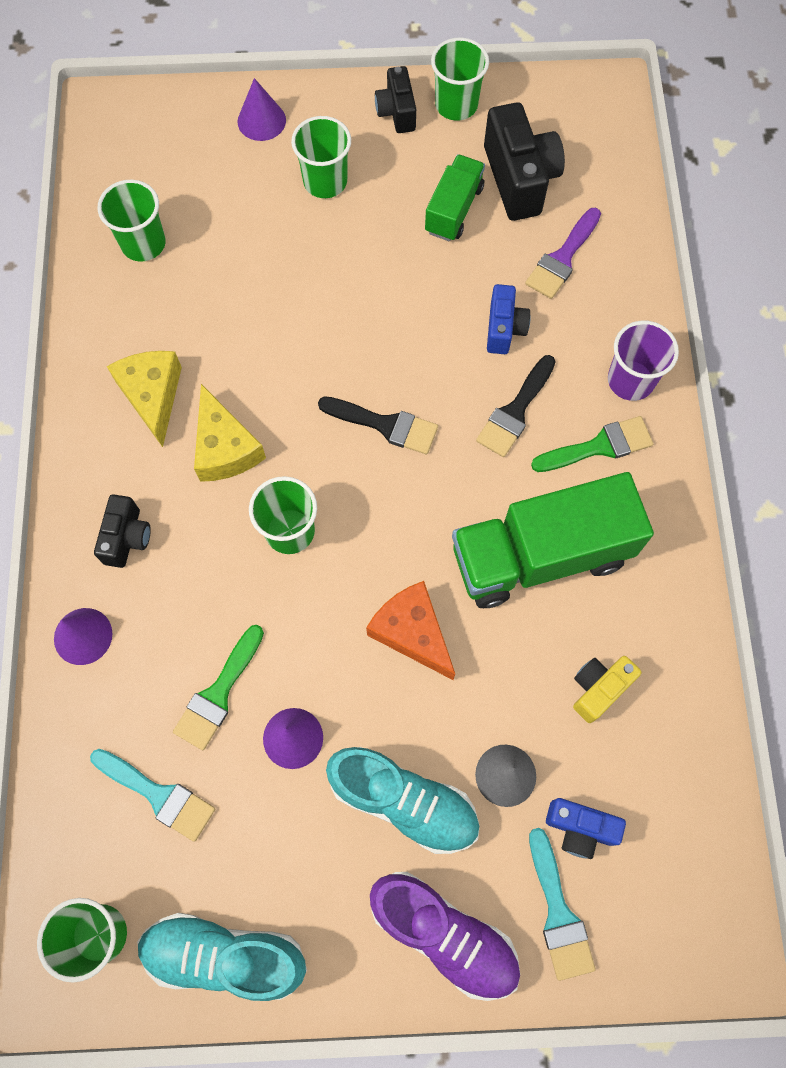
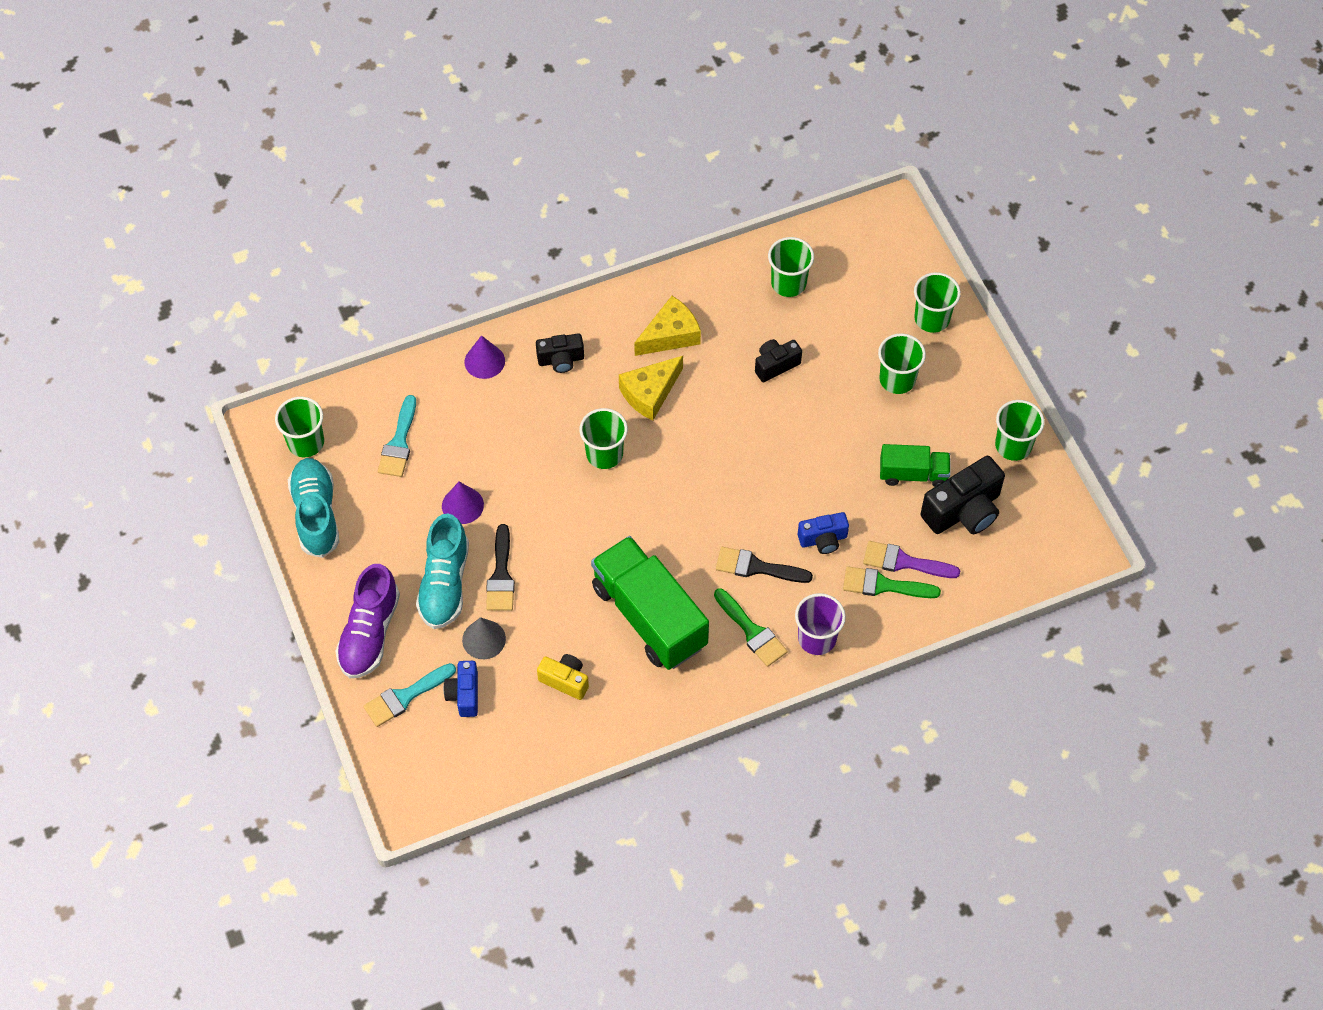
camera: 70 degrees right, 10 degrees down
(218, 693) = (476, 452): green brush -> green brush (884, 585)
(261, 120) = (932, 318): purple cone -> green cup
(385, 425) = (709, 486): black brush -> black brush (501, 575)
(396, 112) = (985, 406): black camera -> black camera (775, 365)
(412, 632) = (561, 552): orange cheese -> none

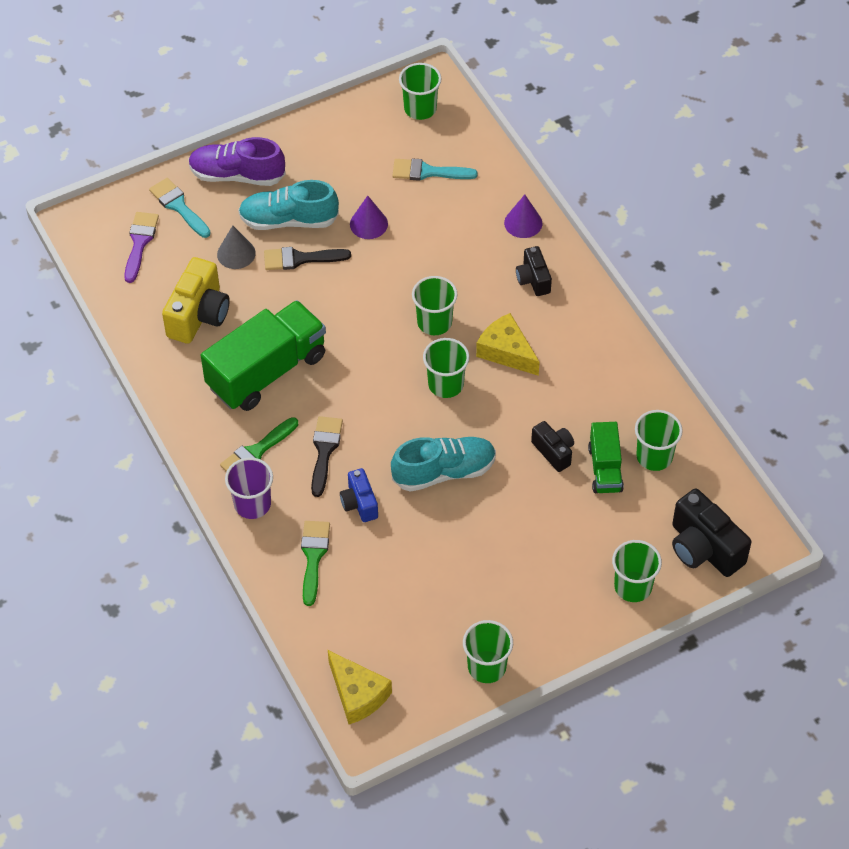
camera: 85 degrees right, 5 degrees down
(316, 514) = (349, 125): turquoise shoe -> turquoise shoe (444, 472)
(464, 694) = (182, 246): blue camera -> none
(565, 680) = (199, 315): yellow camera -> yellow camera, size x1.71
(670, 335) = (575, 363): yellow cheese -> yellow cheese (357, 694)
(897, 379) = (552, 558): green cup -> green cup (446, 384)
(904, 562) = (341, 573): purple brush -> purple brush (140, 243)
(913, 474) = (442, 577): green truck -> green truck (605, 468)
(963, 511) = (403, 623): black camera -> black camera (703, 548)

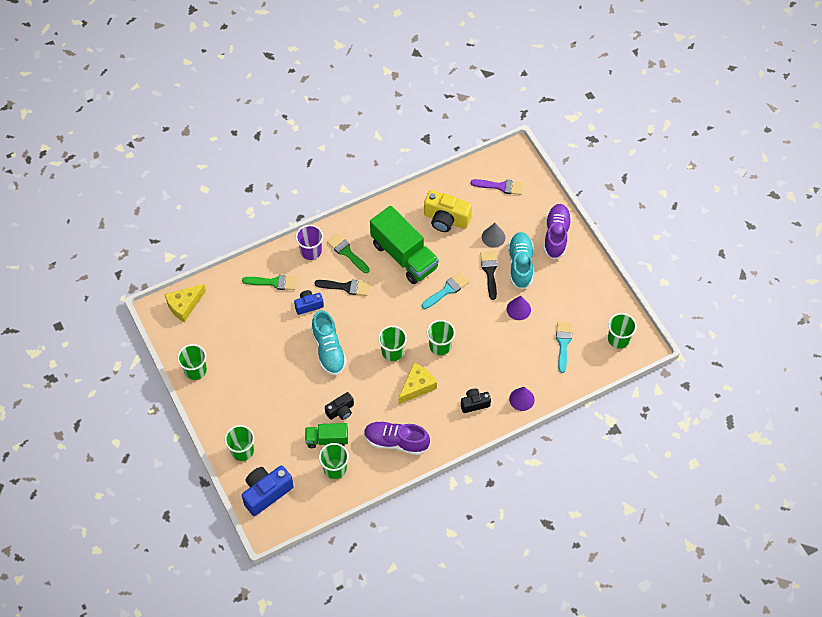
camera: 90 degrees right, 5 degrees up
(178, 206) = (530, 205): turquoise brush -> turquoise brush (447, 290)
(602, 377) = (396, 441): none -> purple shoe
(703, 548) = (266, 493): black camera -> blue camera

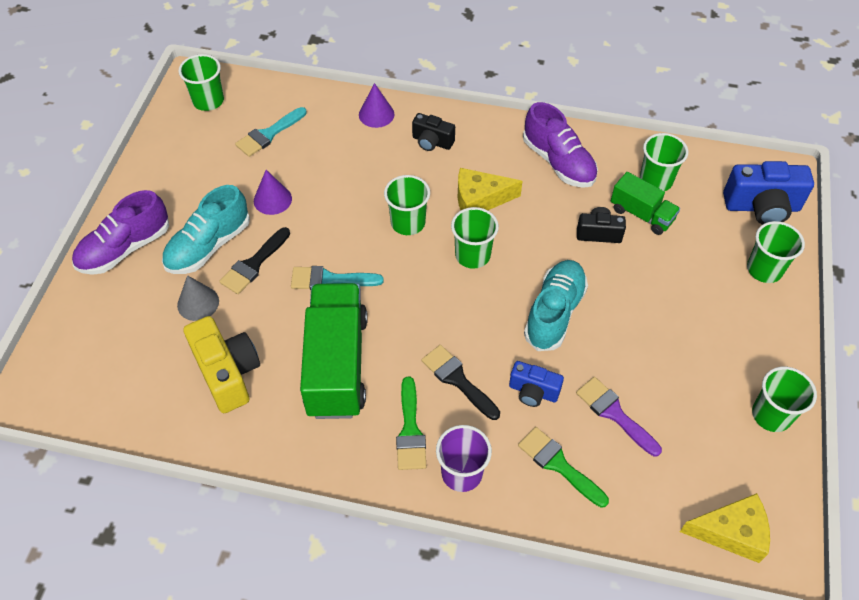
camera: 140 degrees left, 5 degrees down
(501, 186) = (105, 364): purple brush -> purple brush (614, 413)

